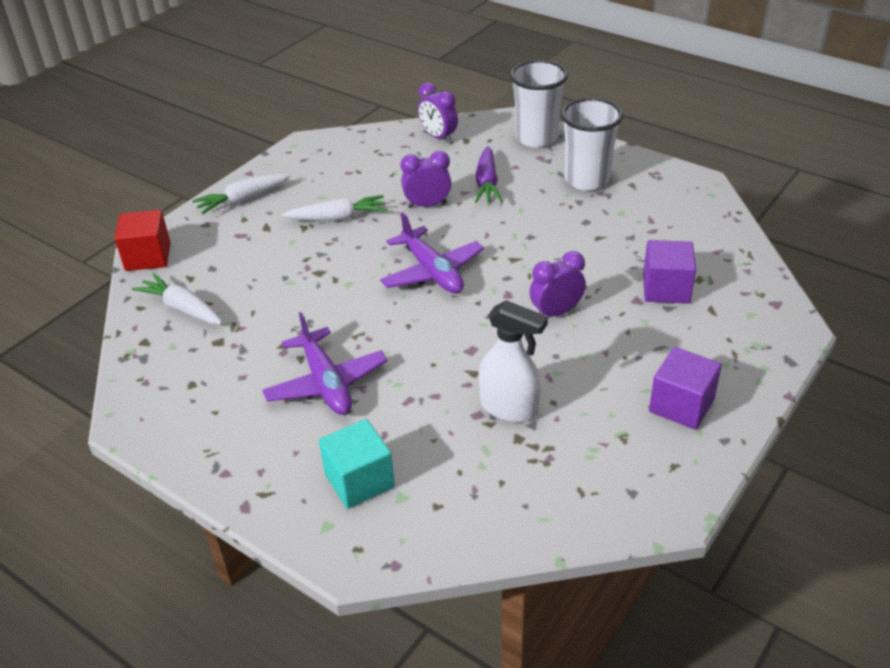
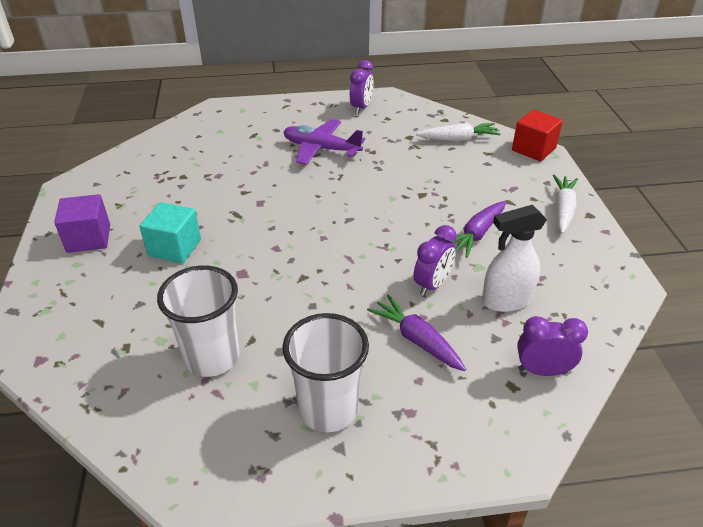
camera: 135 degrees right, 0 degrees up
(337, 218) = (477, 234): white carrot -> purple carrot
(359, 480) = (247, 127): turquoise cube -> turquoise cube (175, 248)
(432, 272) = (349, 234): purple plane -> none
(509, 408) = (202, 186): white spray bottle -> white spray bottle (506, 300)
(536, 138) = (449, 443): white cup -> white cup (212, 357)
(556, 312) = (226, 253): purple clock -> purple clock (361, 108)
(666, 289) = (151, 320): purple cube -> none

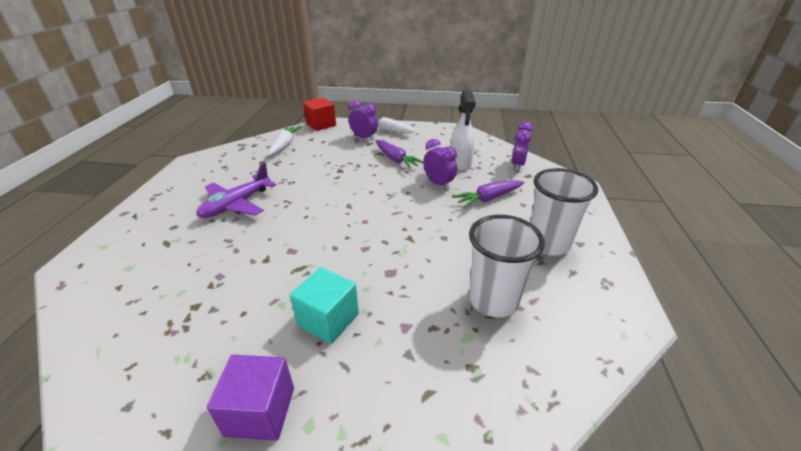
camera: 75 degrees left, 5 degrees down
(361, 108) = (193, 175): purple clock -> purple clock (364, 138)

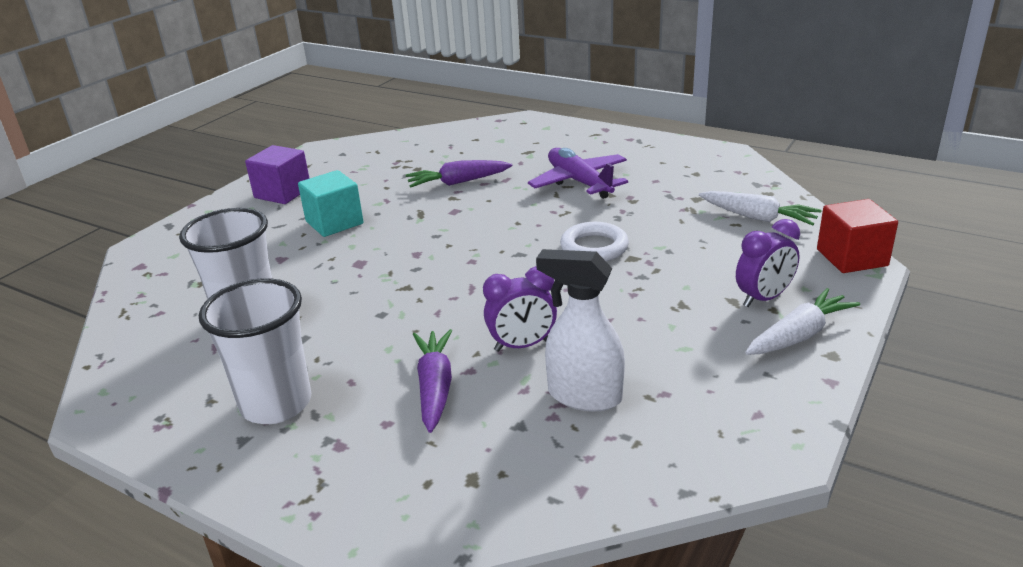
camera: 115 degrees right, 5 degrees down
(332, 182) = (594, 247): none -> white ring
(396, 159) = (643, 319): purple carrot -> purple carrot (458, 182)
(517, 165) = (526, 482): purple clock -> none

